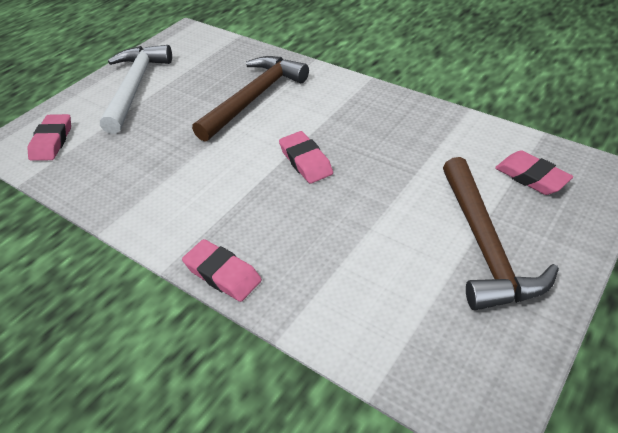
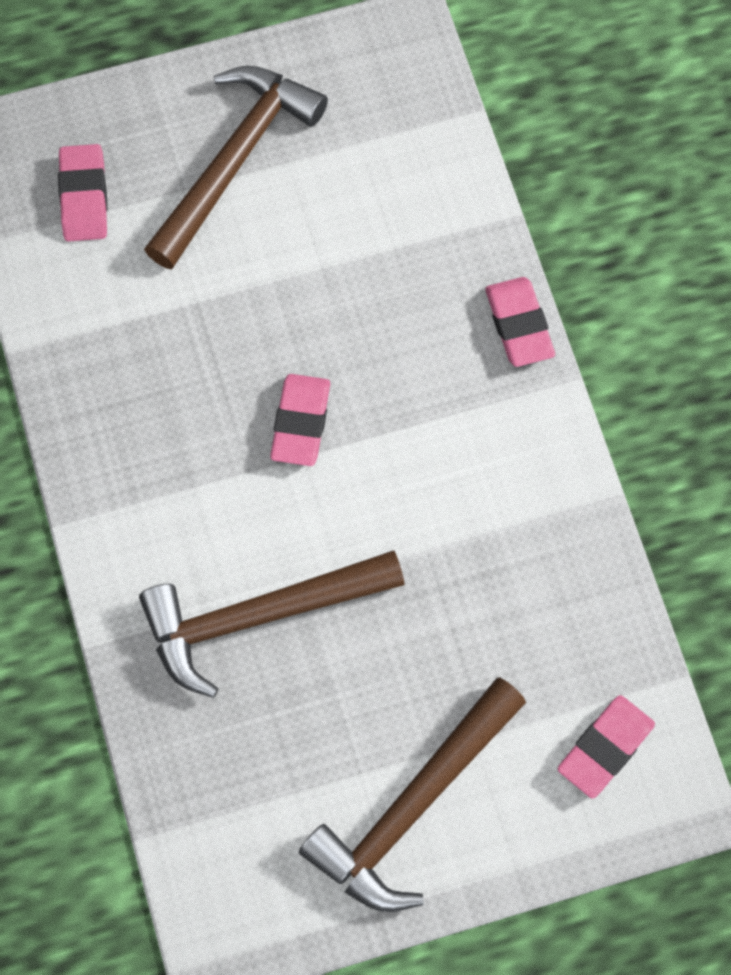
camera: 145 degrees left, 25 degrees up
(135, 87) = (412, 806): white hammer -> brown hammer

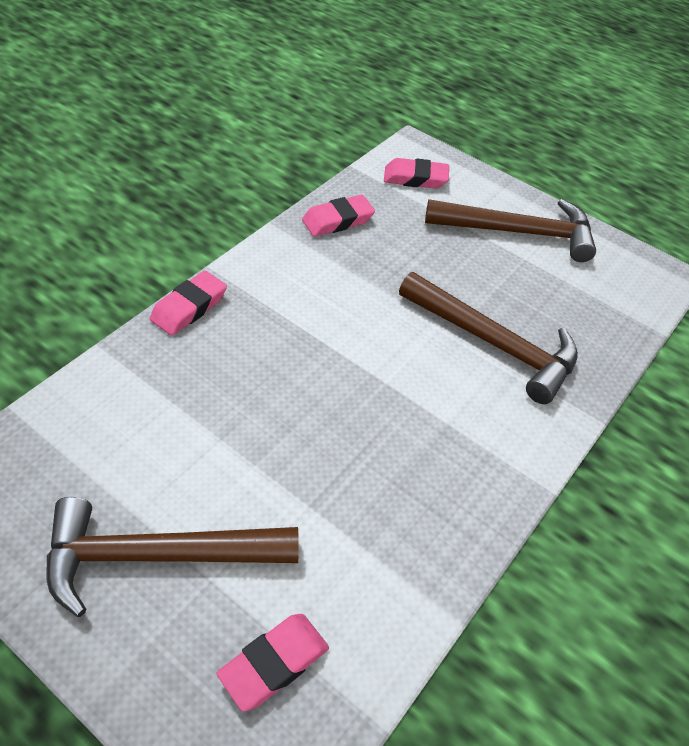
camera: 130 degrees left, 20 degrees down
(300, 423) = (352, 387): pink eraser -> pink eraser (338, 220)

